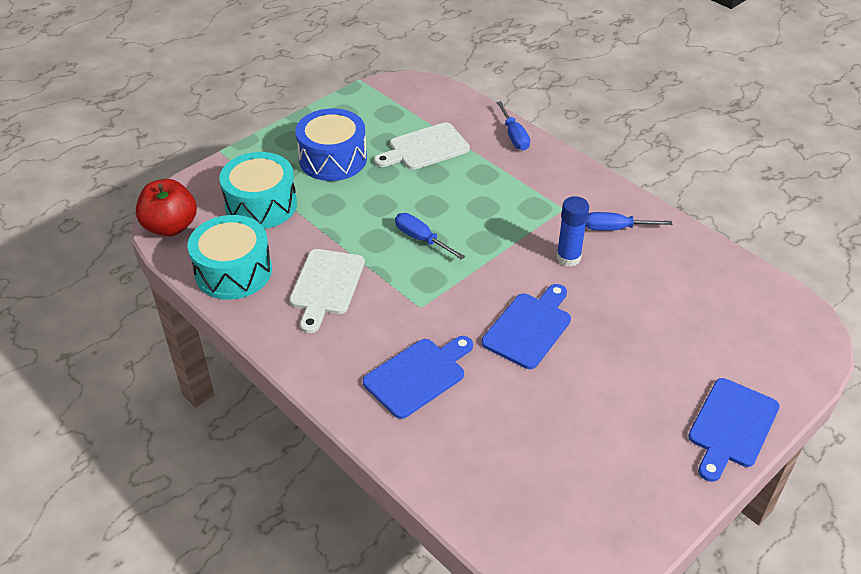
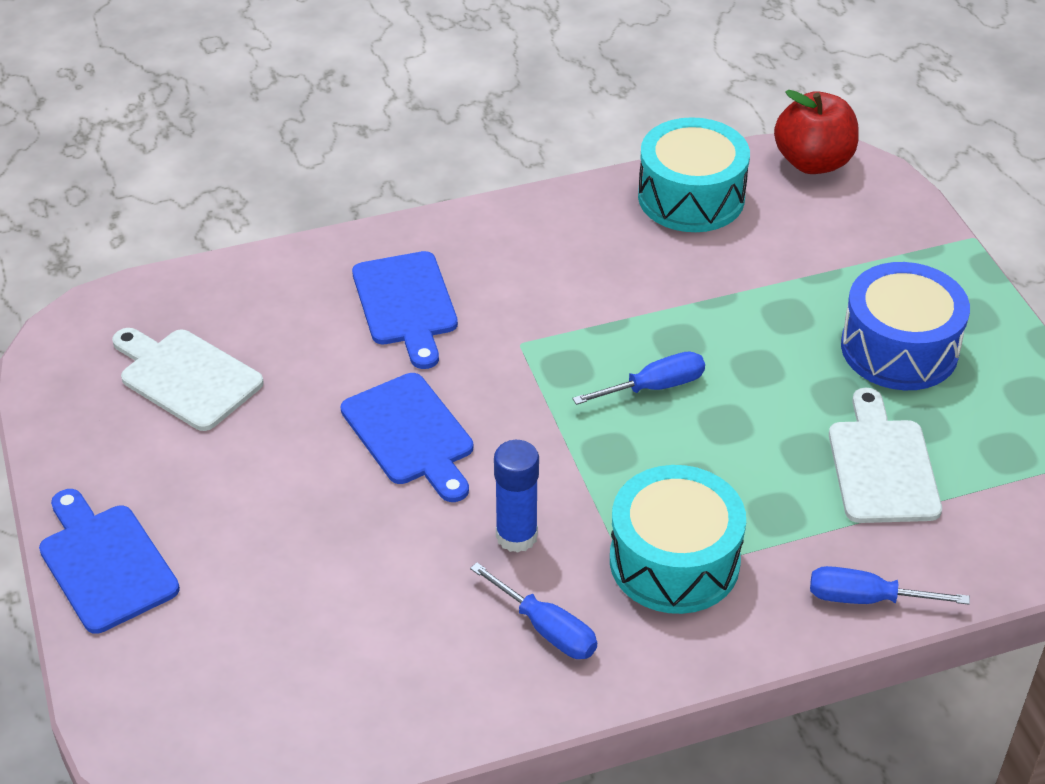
camera: 115 degrees right, 0 degrees up
(261, 205) = (819, 249): turquoise drum -> turquoise drum (674, 561)
(326, 286) = (614, 269): white cutting board -> white cutting board (186, 377)
(616, 228) = (546, 628): blue screwdriver -> blue screwdriver turned 105 degrees clockwise

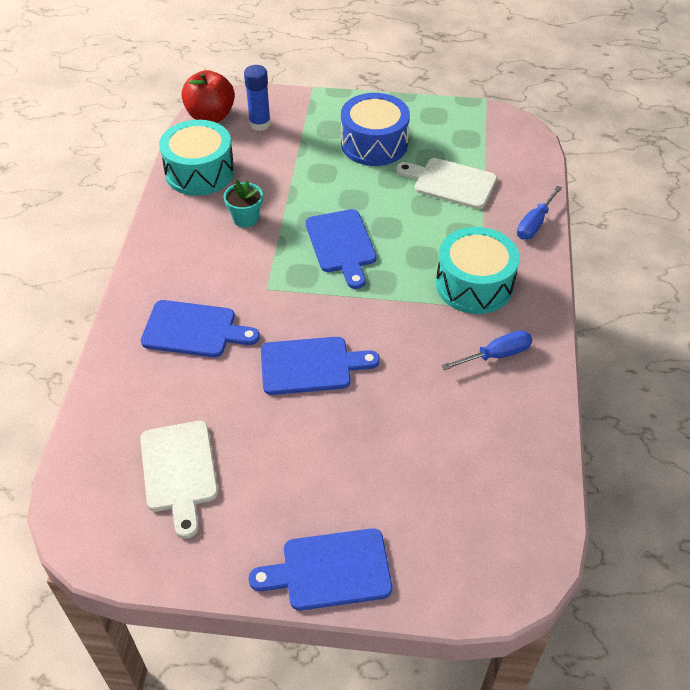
camera: 65 degrees left, 5 degrees up
(186, 377) = (179, 471): white cutting board -> white cutting board turned 75 degrees counterclockwise
(516, 536) = (421, 344): blue glue stick -> blue glue stick (260, 124)
(634, 274) = (245, 218): none -> turquoise flower pot
(653, 387) = (341, 245): blue screwdriver -> blue cutting board

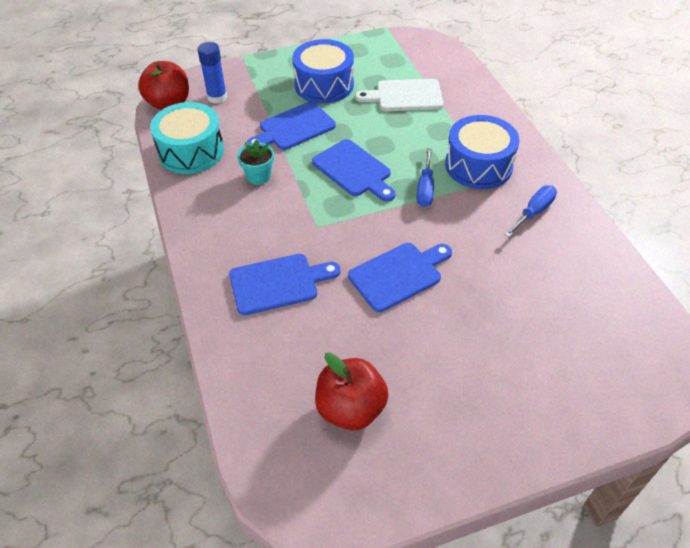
camera: 25 degrees left, 0 degrees up
(179, 471) = (350, 408): white cutting board -> red apple
(330, 570) = (534, 435): blue cutting board -> blue cutting board (294, 128)
(474, 284) = (478, 165): turquoise drum -> blue drum
(535, 223) = (489, 106): blue screwdriver -> blue screwdriver (425, 188)

